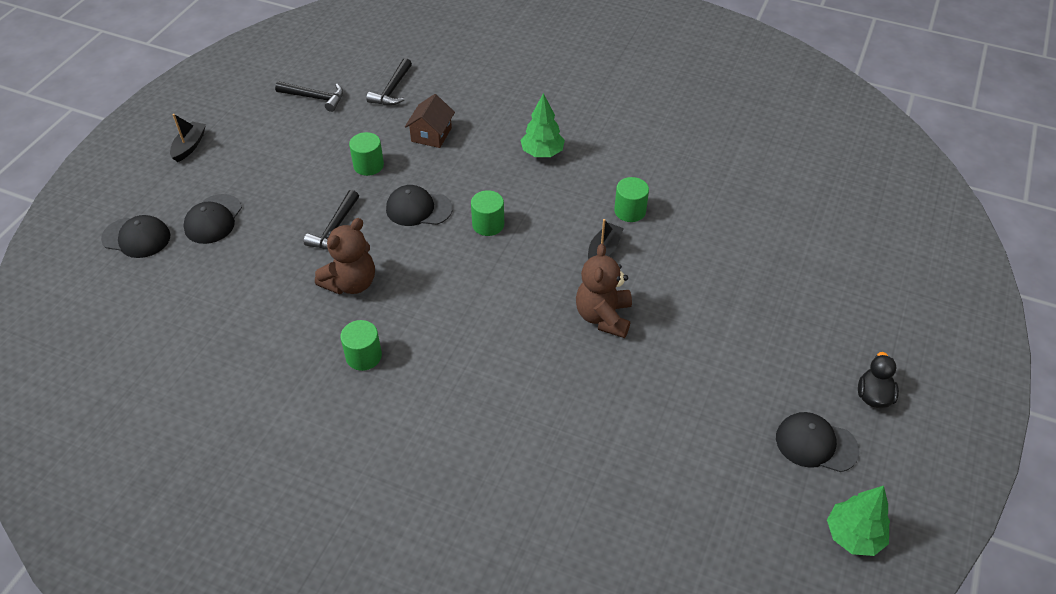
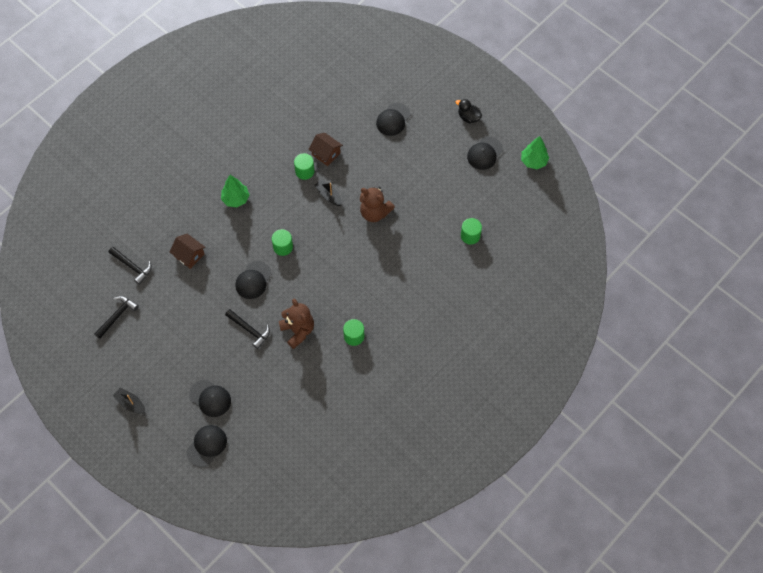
camera: 70 degrees left, 15 degrees up
(368, 165) = (201, 298): green cylinder -> green cylinder (470, 236)
(675, 226) = (326, 154): none -> brown house
(792, 289) = (393, 119): none -> black cap

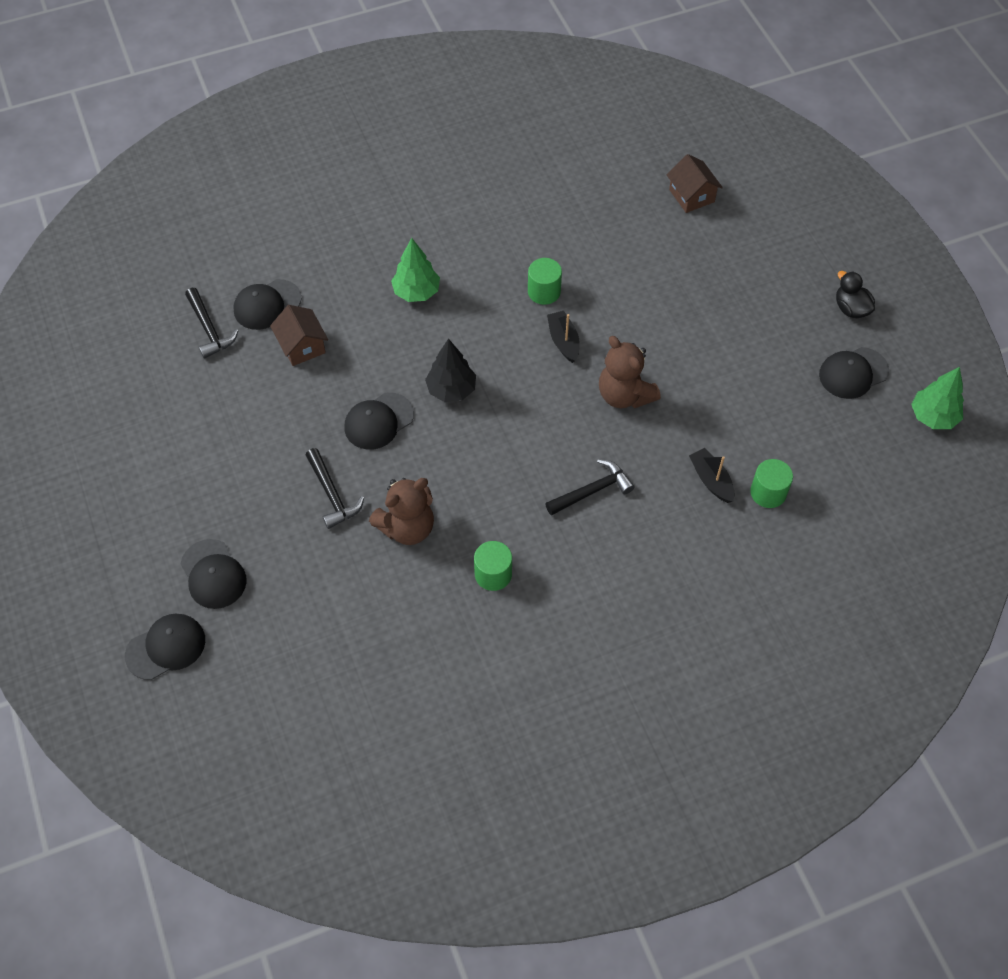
camera: 25 degrees right, 5 degrees down
(117, 316) = (146, 391): black hammer -> black hammer (592, 490)
(131, 403) = (90, 530): black boat -> black boat (711, 480)
(283, 247) = (451, 390): green cylinder -> black tree
(298, 331) = (407, 527): brown teddy bear -> brown teddy bear turned 60 degrees clockwise
(326, 154) = (590, 279): brown house -> brown house (691, 196)
(393, 119) = (723, 267): black cap -> black cap (267, 305)

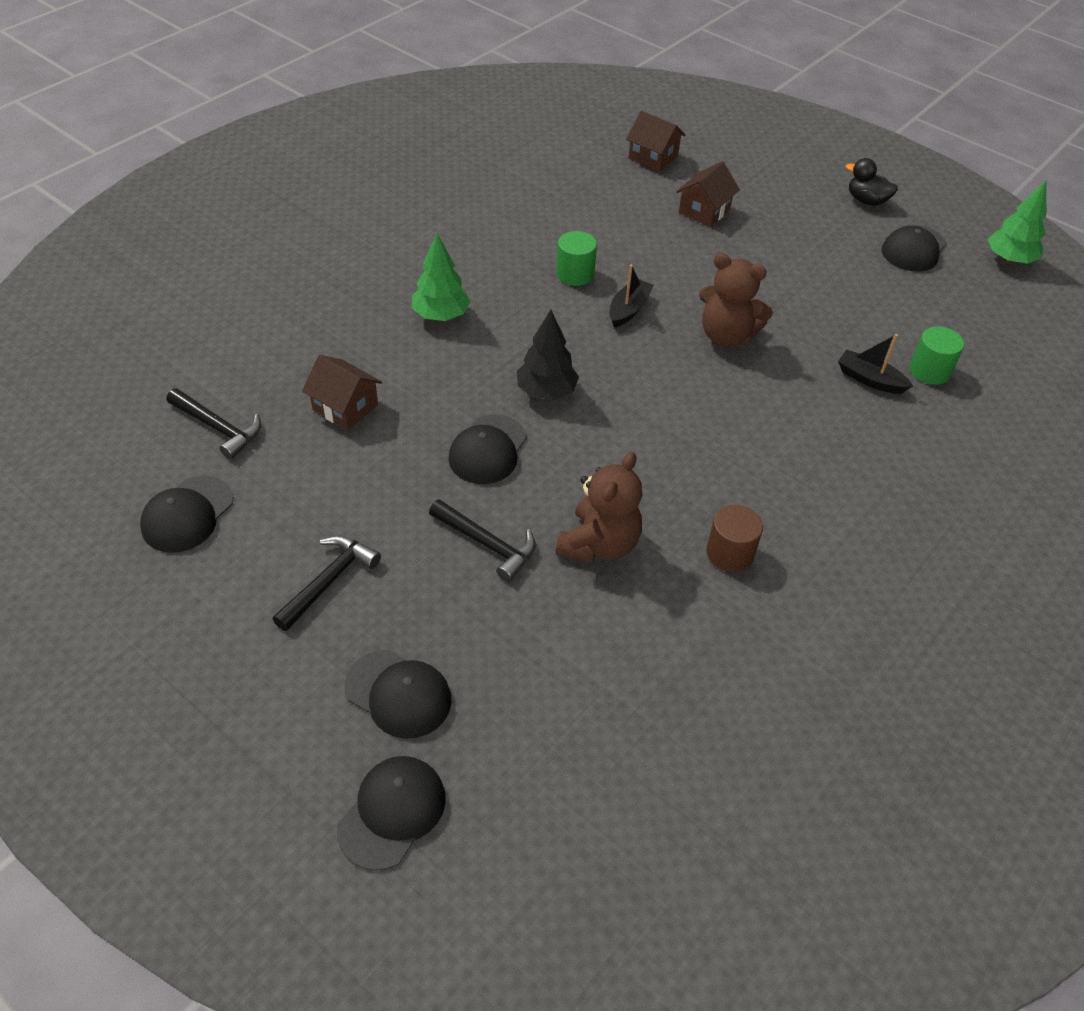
camera: 30 degrees left, 10 degrees down
(267, 305) = (275, 381): black cap -> black cap (187, 514)
(493, 574) = (730, 553): green cylinder -> brown cylinder
(563, 341) = (628, 309): black boat -> black boat turned 75 degrees clockwise
(592, 490) = (766, 431): black hammer -> black hammer (329, 581)
(695, 268) = (704, 211): none -> brown house

